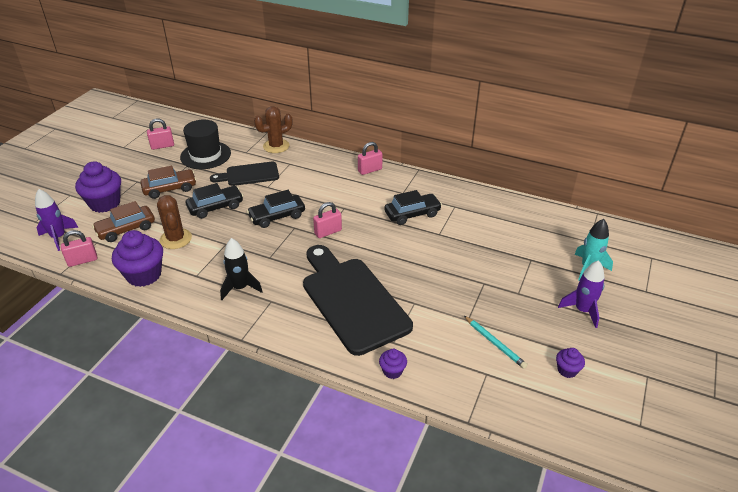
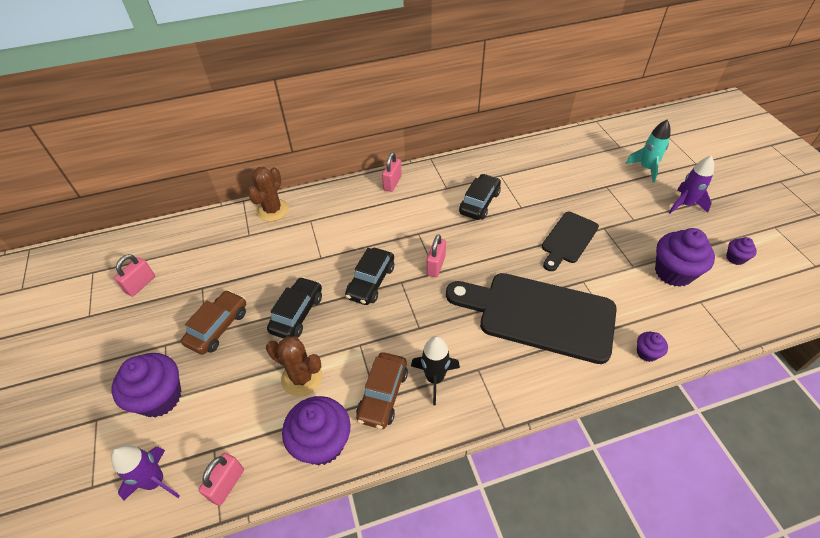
camera: 40 degrees left, 10 degrees up
(126, 229) = (230, 408): brown car -> brown car (383, 395)
(205, 155) = (208, 264): black hat -> none
(249, 175) = (285, 257): black cutting board -> black cutting board (568, 240)
(495, 343) = (673, 272): turquoise pencil -> purple cupcake

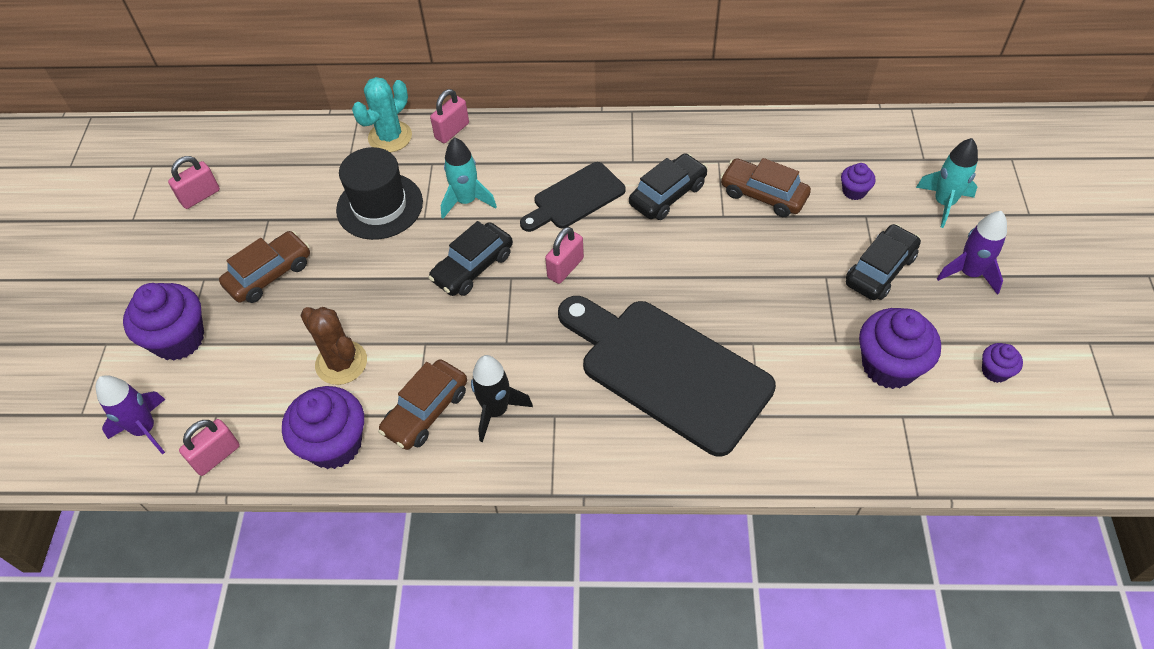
camera: 20 degrees right, 5 degrees up
(273, 210) = (390, 137): brown cactus -> turquoise cactus
(284, 257) = (379, 206): none -> black hat
(297, 313) = (366, 283): black car -> black car (880, 270)
(346, 239) = (466, 201): none -> turquoise rocket
(392, 183) = (561, 136): pink padlock -> pink padlock (452, 131)
(539, 189) = (763, 195): none -> brown car
(568, 240) = (764, 280): black cutting board -> black cutting board (575, 198)
(646, 353) = (784, 460): purple cupcake -> purple cupcake (854, 191)

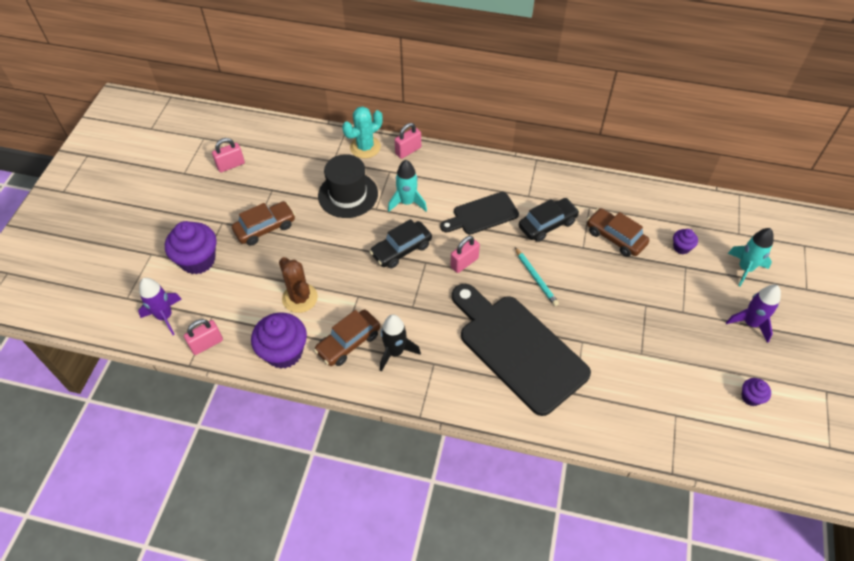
camera: 10 degrees right, 0 degrees up
(669, 269) = (536, 278): none -> turquoise pencil
(880, 270) = (686, 308): black car -> none
(889, 366) = (675, 378): purple cupcake -> none

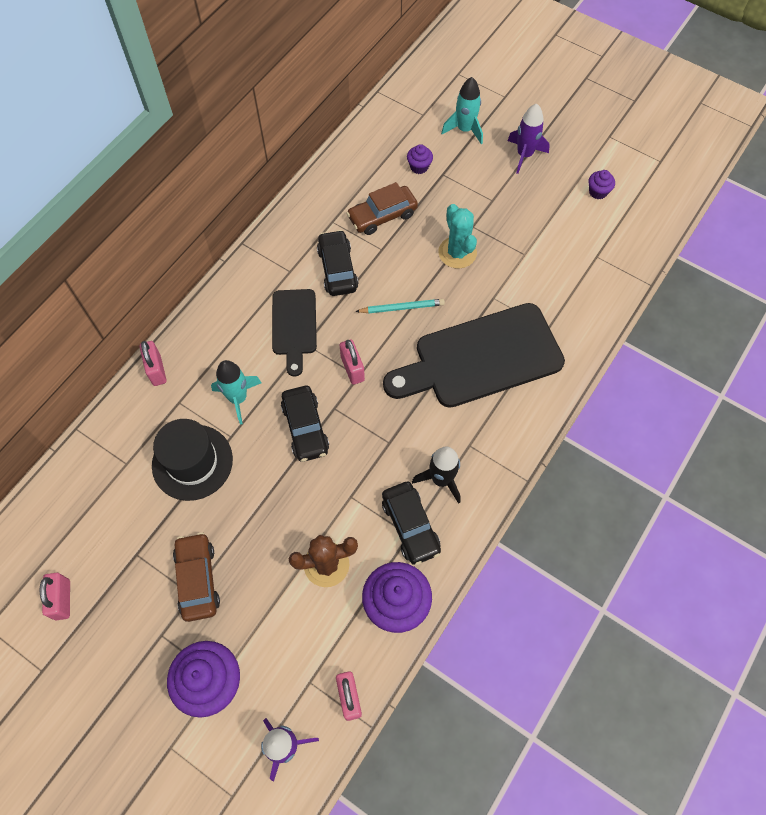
camera: 70 degrees left, 10 degrees up
(348, 343) = (410, 526): brown car -> black car
(365, 147) = (124, 418): turquoise cactus -> turquoise cactus (457, 252)

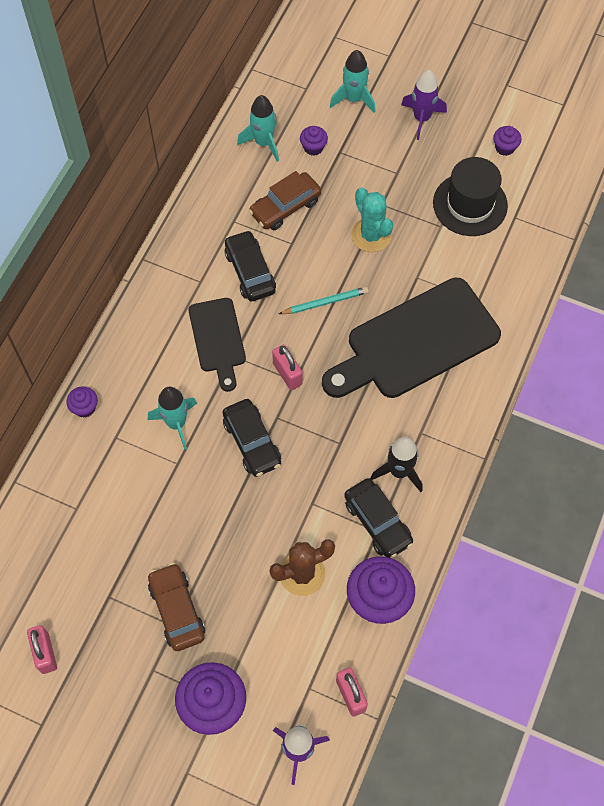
camera: 10 degrees left, 0 degrees up
(156, 370) = (84, 408): pink padlock -> purple cupcake
(192, 462) = (144, 496): black hat -> black hat (470, 204)
(374, 156) = (263, 142): none -> turquoise rocket

